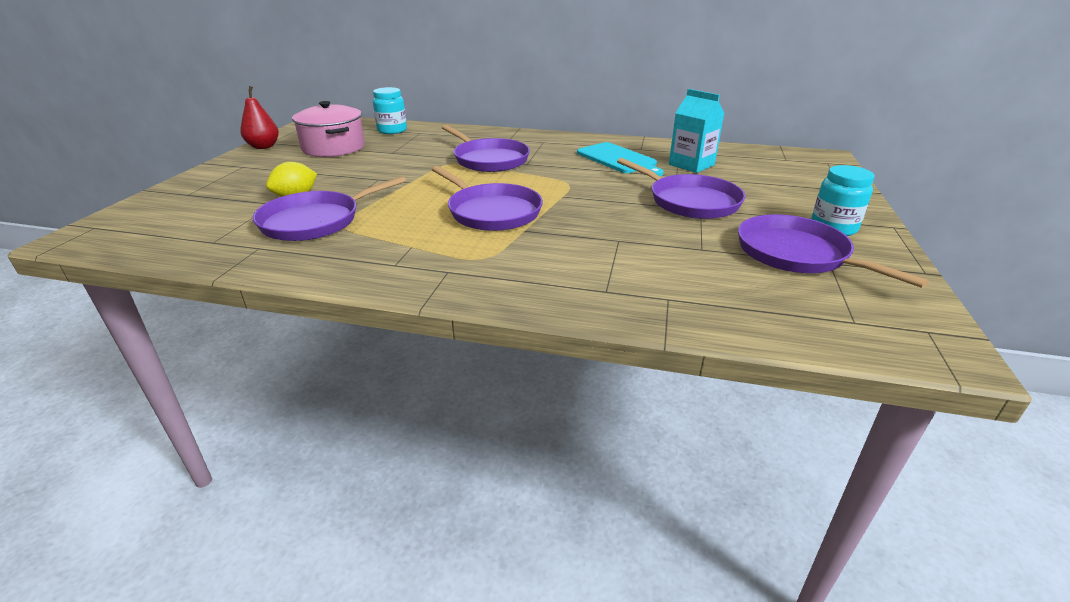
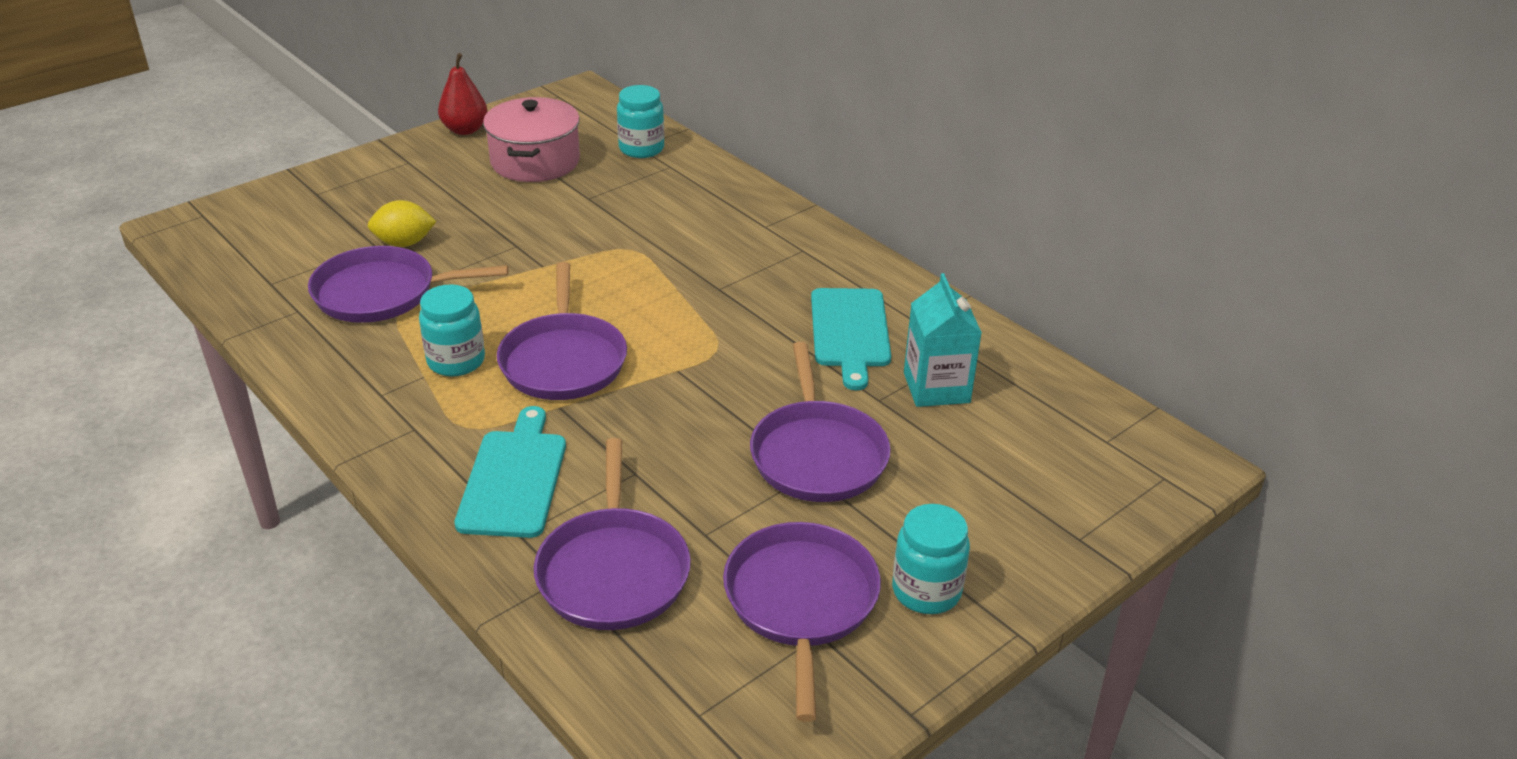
camera: 35 degrees right, 5 degrees up
(423, 233) = (456, 361): none -> turquoise jar
(489, 159) = (682, 261): purple pan -> purple pan (613, 571)
(555, 268) = (514, 478): none -> turquoise cutting board

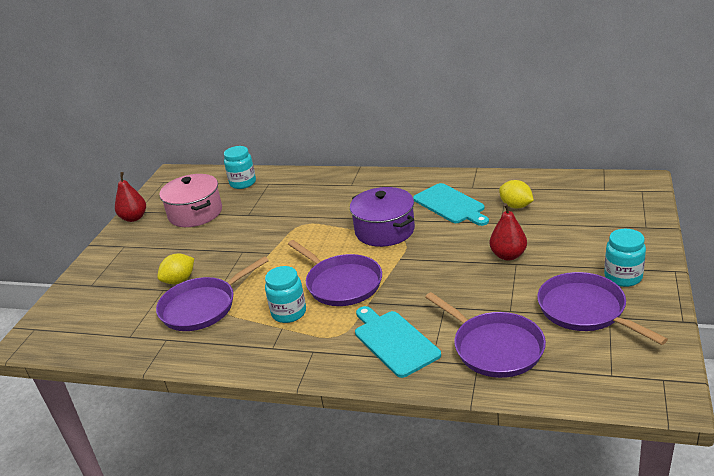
camera: 30 degrees left, 5 degrees down
(714, 318) = (384, 230): none -> purple pot
(817, 454) = (508, 255): purple pan -> red pear
(936, 387) = (516, 206): turquoise carton -> yellow lemon

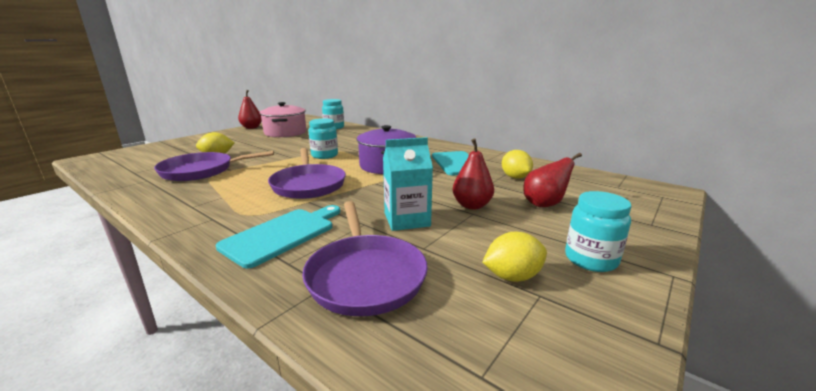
camera: 20 degrees right, 10 degrees down
(289, 313) = (243, 190): turquoise jar -> turquoise jar (324, 155)
(394, 341) = (282, 234): turquoise cutting board -> turquoise cutting board turned 45 degrees clockwise
(472, 290) = (407, 220): none -> turquoise carton
(561, 233) = (544, 204): none -> red pear
(585, 310) = (512, 276): purple pan -> yellow lemon

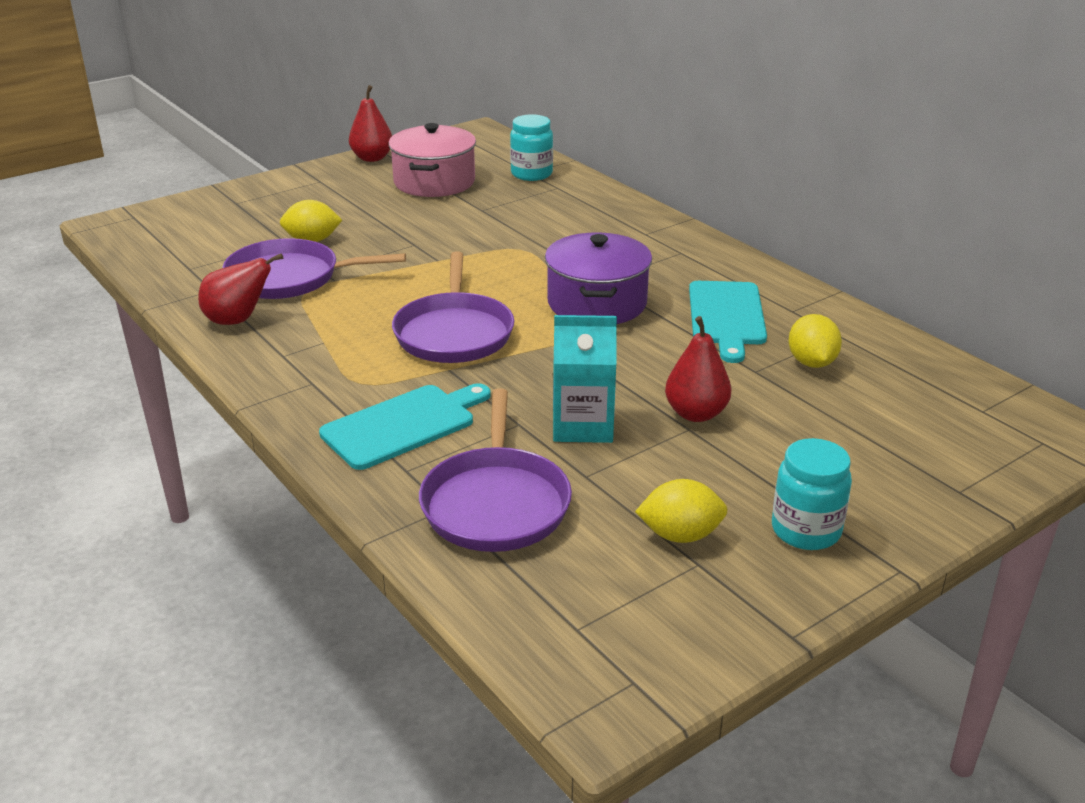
camera: 15 degrees right, 10 degrees up
(324, 155) = (494, 262): turquoise jar -> none
(544, 204) = (817, 428): red pear -> red pear (238, 320)

